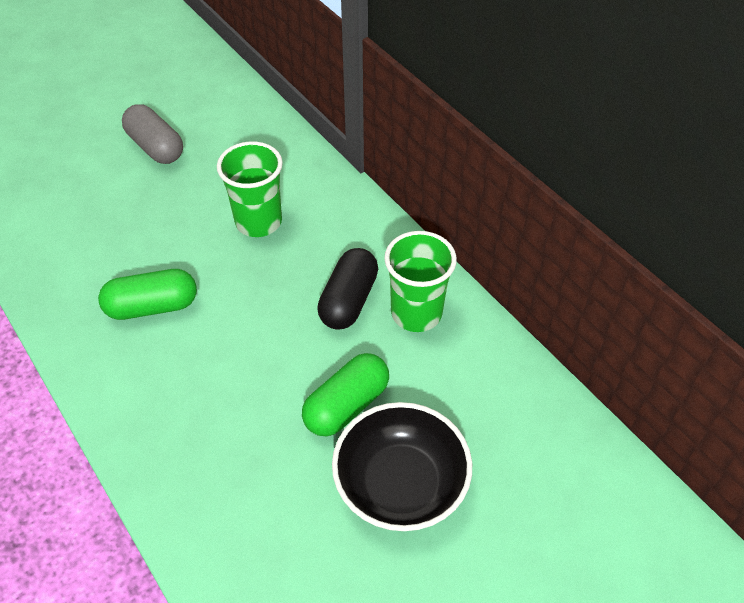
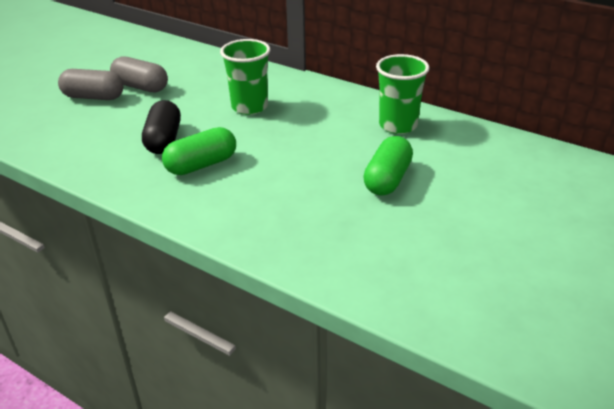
camera: 20 degrees left, 15 degrees down
(96, 150) = (93, 97): none -> grey capsule
(349, 300) = (346, 130): black capsule -> black capsule (164, 140)
(400, 484) = (457, 207): black bowl -> none

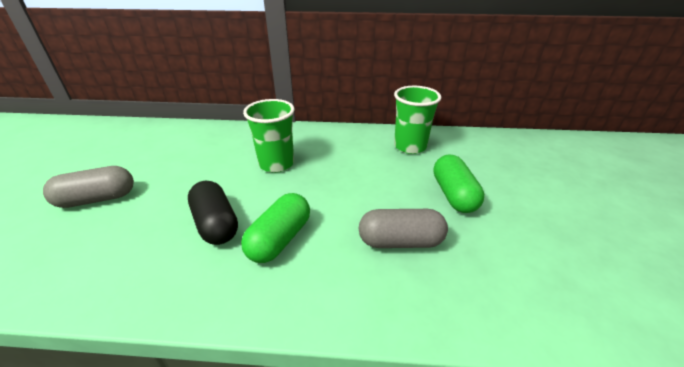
camera: 30 degrees left, 0 degrees up
(141, 87) = (149, 173): grey capsule -> grey capsule (400, 241)

